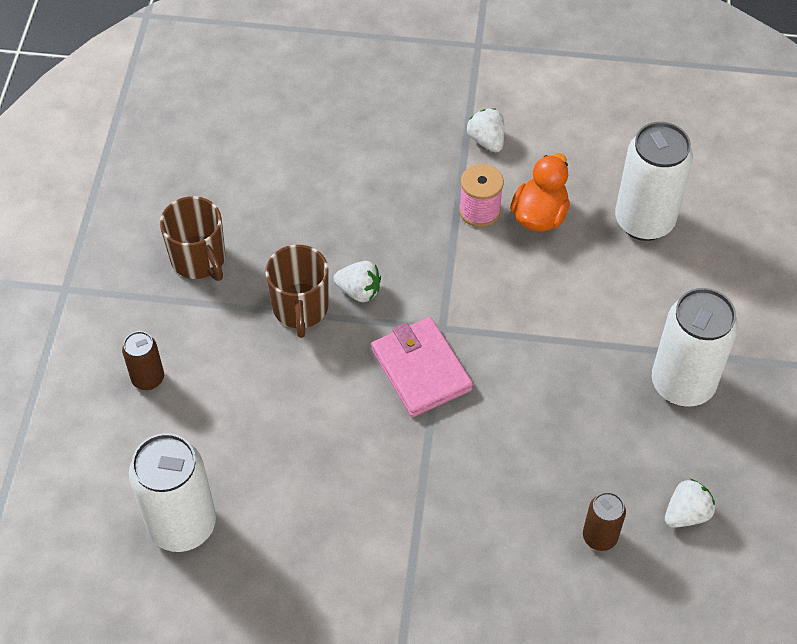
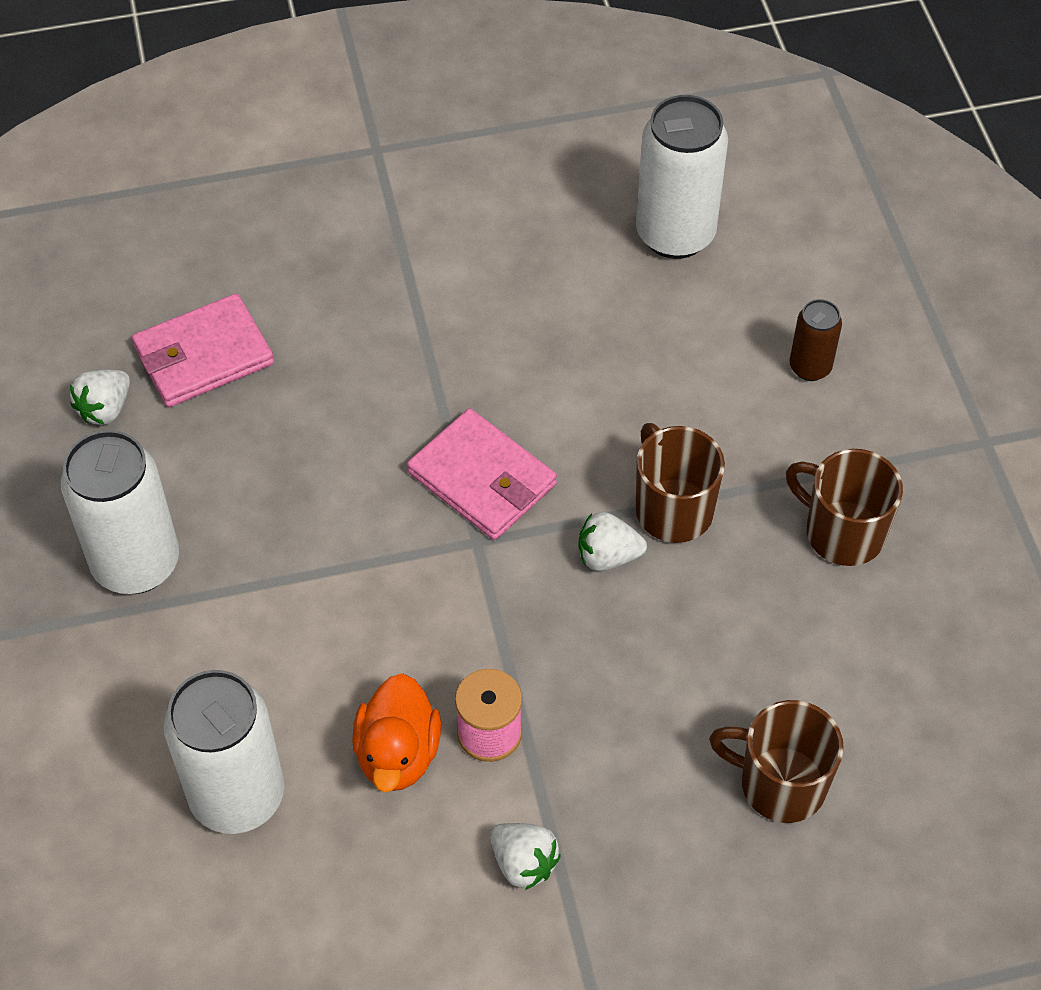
camera: 160 degrees right, 0 degrees up
(322, 136) = (780, 784): none -> brown mug
(599, 537) = (203, 355): brown can -> pink wallet

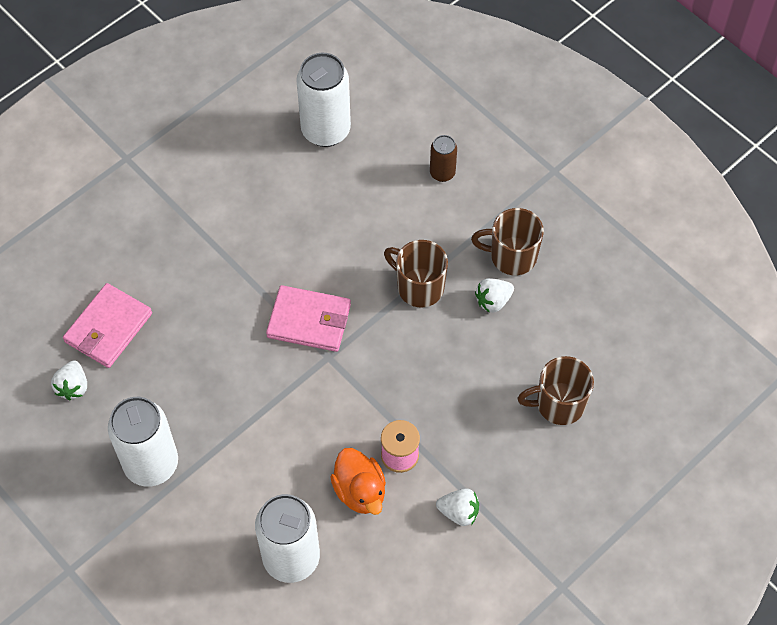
camera: 30 degrees left, 5 degrees up
(608, 556) = (401, 330): white strawberry -> white strawberry (493, 301)

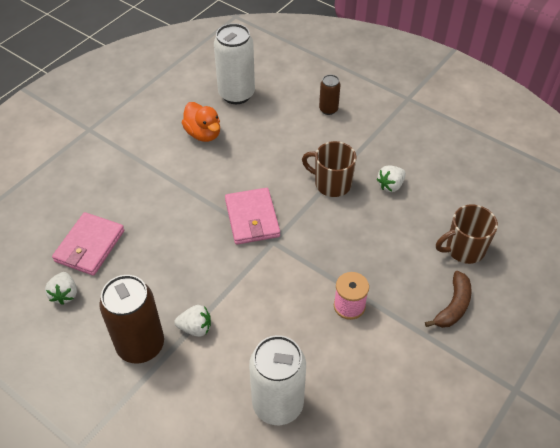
camera: 10 degrees left, 10 degrees down
(151, 464) = (140, 345): white can -> brown can
(309, 321) = (252, 218): pink wallet -> pink wallet turned 75 degrees clockwise
(360, 491) = (324, 339): orange duck -> orange duck (203, 134)
(459, 512) = (410, 343): white strawberry -> white strawberry (195, 328)
(511, 256) = (395, 154): brown mug -> none
(522, 475) = (453, 306): none -> brown banana

